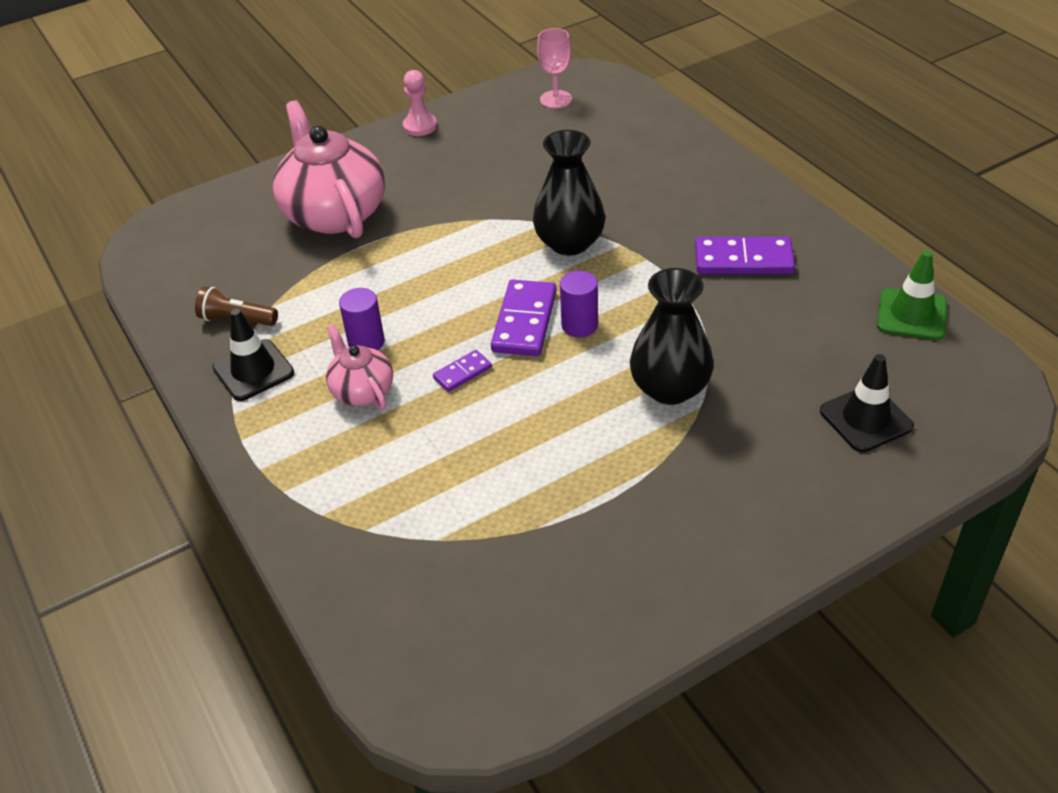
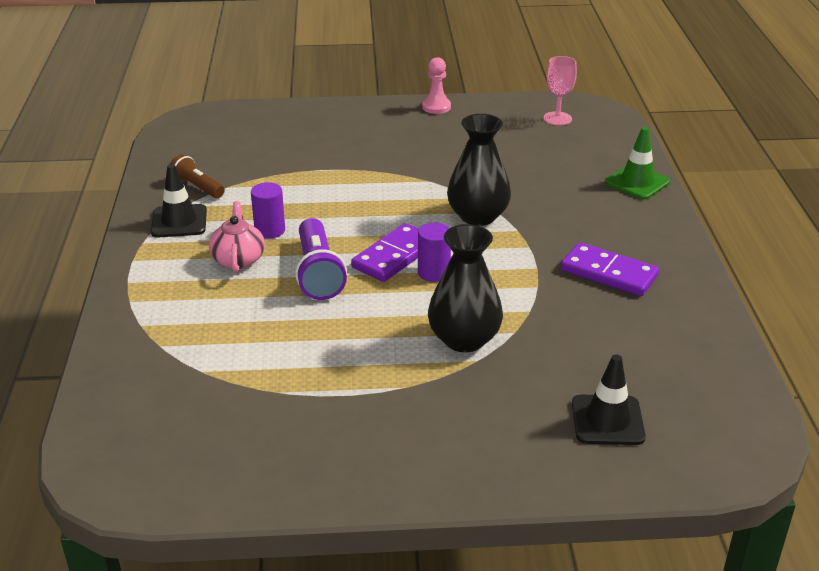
camera: 25 degrees right, 10 degrees down
(334, 213) = (323, 143): pink teapot -> none
(462, 373) = (318, 273): purple domino -> purple flashlight
(911, 314) = (721, 361): green traffic cone -> green traffic cone (637, 182)

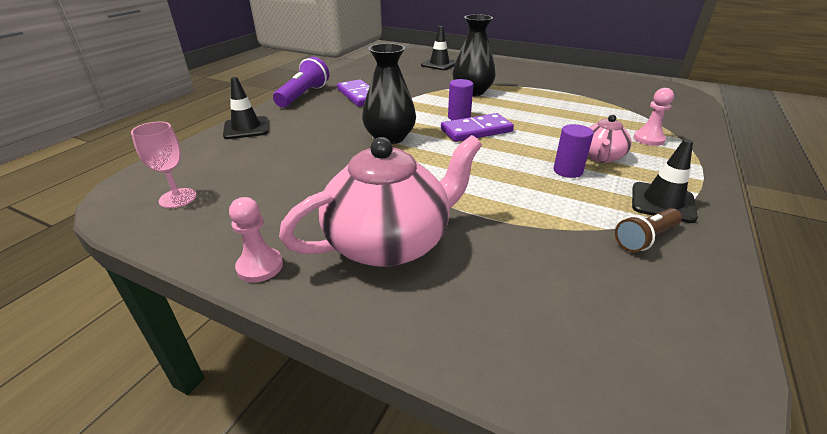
camera: 150 degrees left, 0 degrees up
(181, 307) = (648, 139): none -> pink pawn
(197, 187) = (645, 238): brown flashlight -> brown flashlight turned 75 degrees clockwise
(318, 273) = (539, 134): purple flashlight -> purple flashlight (303, 95)
(375, 137) = (389, 242): none -> pink teapot
(637, 182) = (246, 128): green traffic cone -> black traffic cone

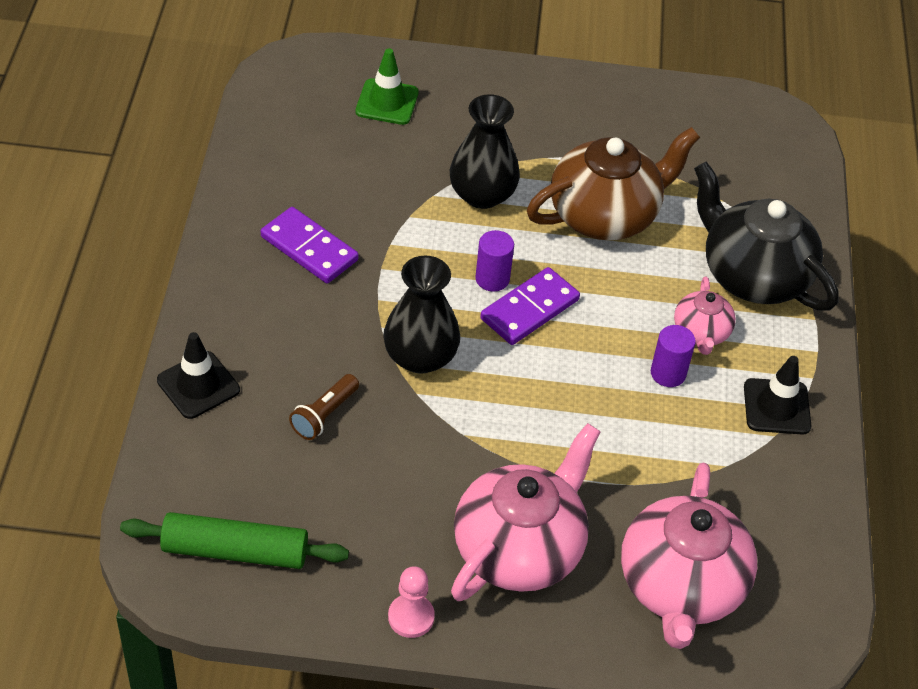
camera: 25 degrees left, 15 degrees up
(178, 198) = (235, 550): pink goblet -> green rolling pin
(303, 95) = (217, 269): purple flashlight -> none
(439, 64) = (387, 102): black traffic cone -> green traffic cone
(534, 306) = (681, 586): none -> pink teapot
(546, 106) = (605, 215): none -> brown teapot
(645, 238) = (764, 470): brown flashlight -> brown flashlight (324, 415)
(648, 139) = (753, 275): pink pawn -> black teapot

